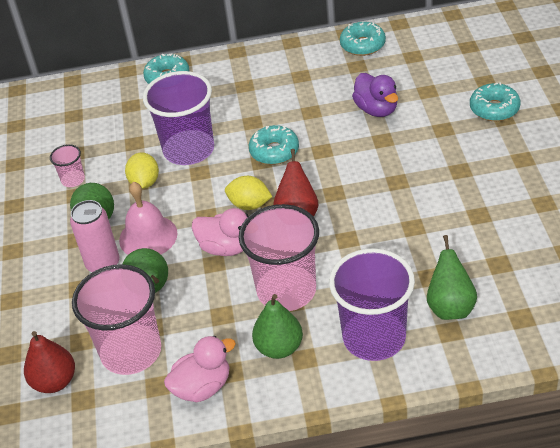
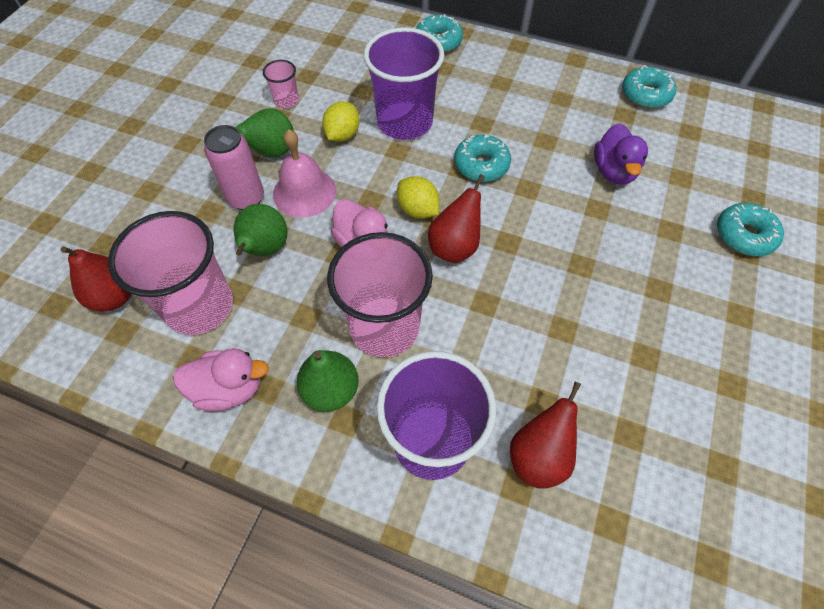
camera: 25 degrees right, 15 degrees up
(450, 307) = (538, 455): green pear -> red pear

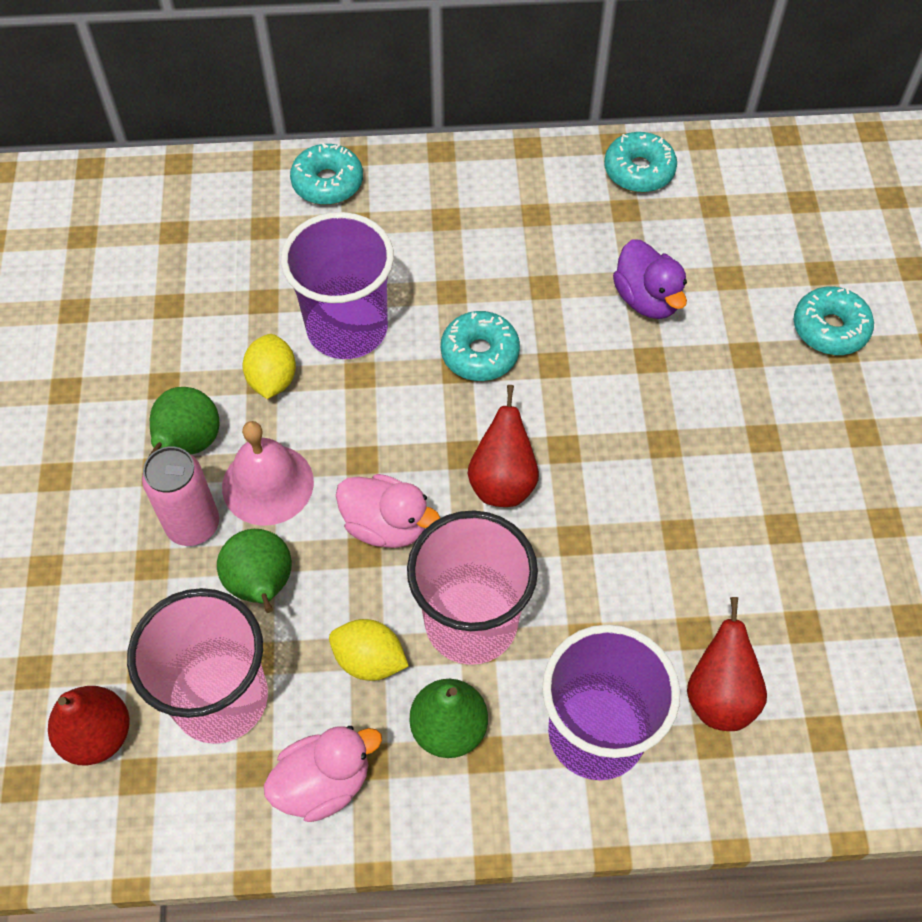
camera: 25 degrees left, 0 degrees up
(286, 100) = (161, 356): pink cup -> none
(418, 210) = (431, 449): yellow lemon -> yellow lemon (369, 660)

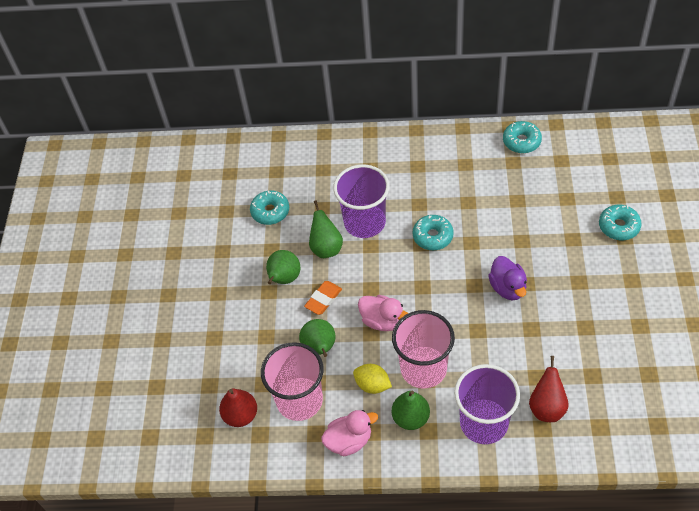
camera: 10 degrees right, 5 degrees down
(193, 525) = (286, 318): pink can -> none
(267, 484) = (323, 299): pink bell -> orange eraser
(272, 380) = (326, 248): yellow lemon -> green pear
(327, 183) = (356, 147): turquoise donut -> turquoise donut (270, 211)
(502, 482) = (442, 301): red pear -> none
(647, 299) = (522, 210): purple duck -> purple duck (508, 288)

